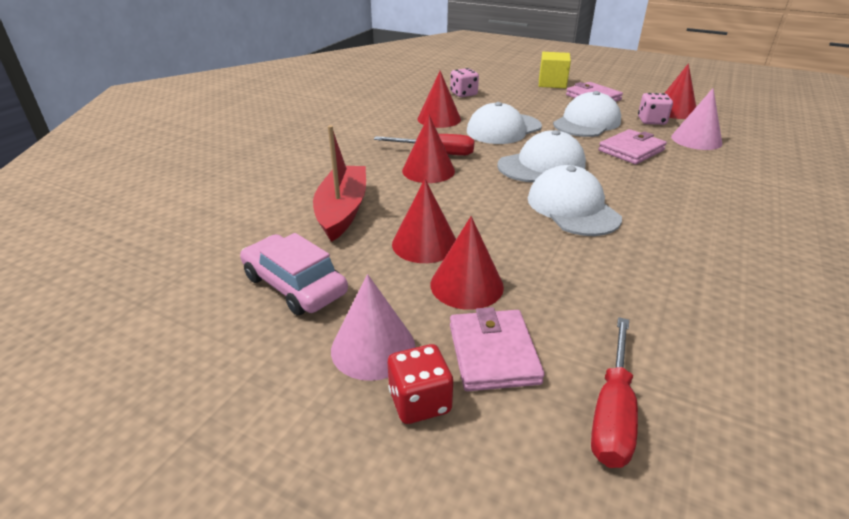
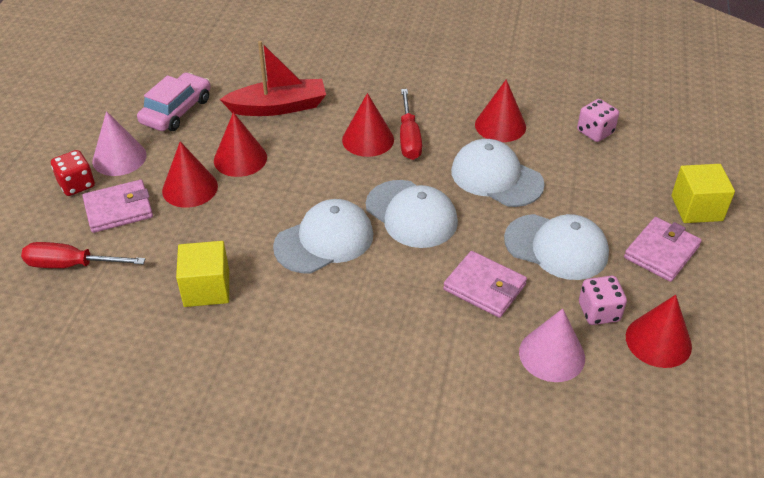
camera: 75 degrees right, 10 degrees up
(648, 285) = (206, 288): none -> yellow cube

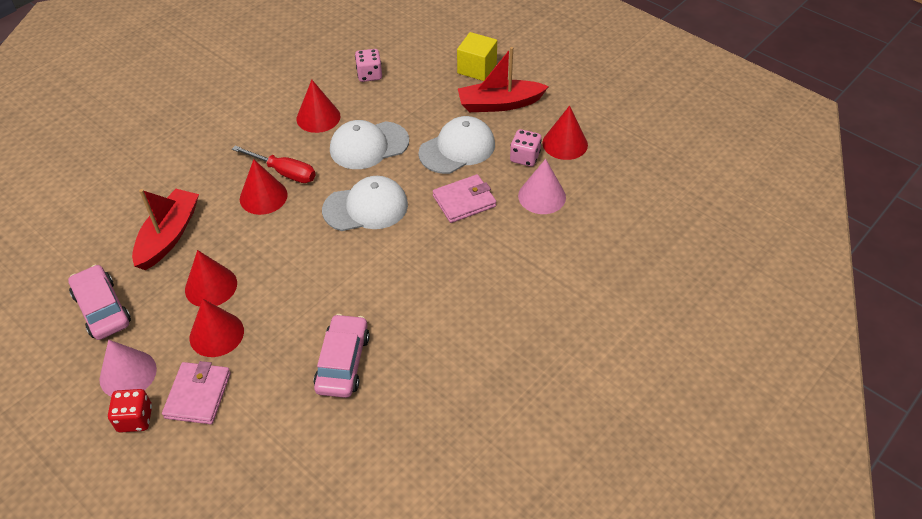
camera: 60 degrees left, 5 degrees up
(71, 265) = (240, 452): red screwdriver -> none
(206, 288) = (343, 362): yellow cube -> pink car
(324, 240) = (351, 269): white cap -> none
(661, 252) = (499, 104): pink wallet -> red boat

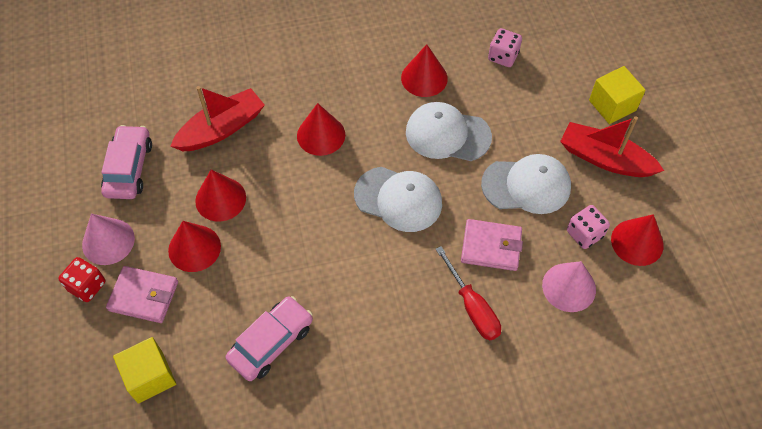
camera: 35 degrees right, 10 degrees up
(198, 395) = (144, 296): pink wallet -> pink wallet turned 60 degrees clockwise
(255, 450) = (150, 377): none -> yellow cube
(284, 172) = (355, 120): red screwdriver -> red screwdriver (472, 307)

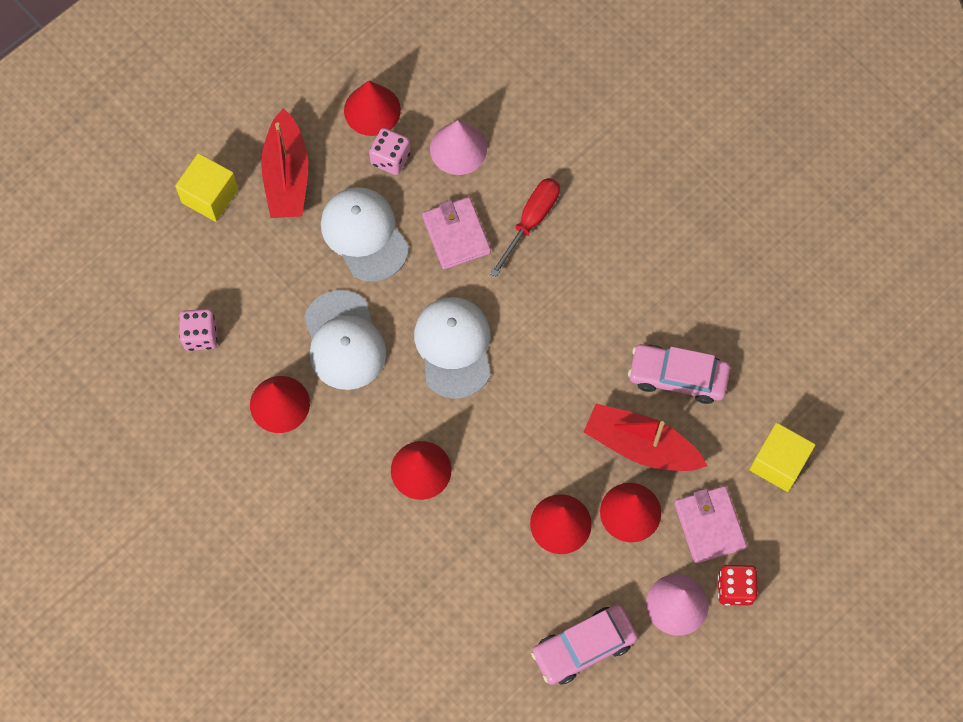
camera: 120 degrees left, 10 degrees up
(221, 129) = (475, 581): red boat -> red boat (640, 446)

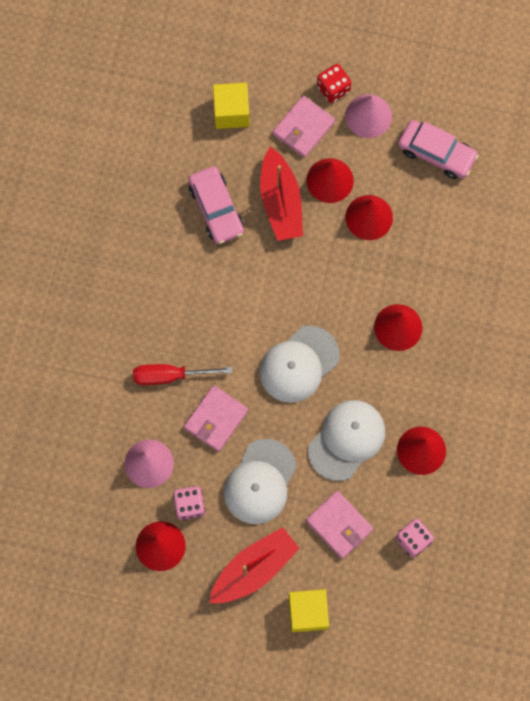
camera: 125 degrees left, 5 degrees up
(267, 278) = (339, 525): none -> pink wallet

